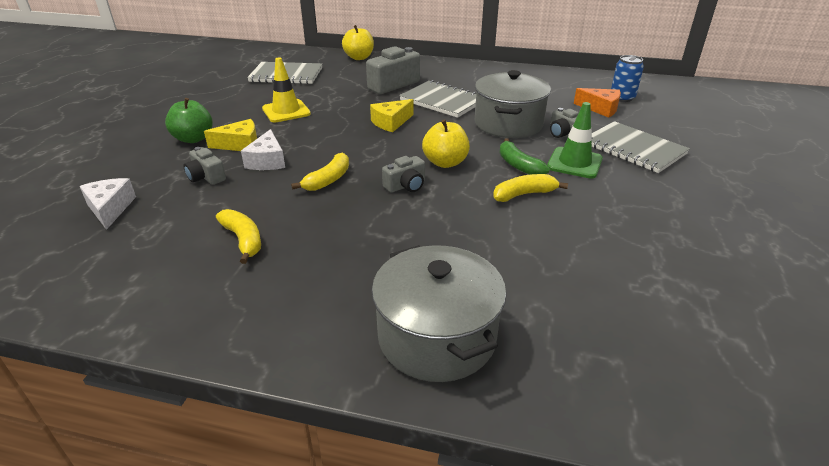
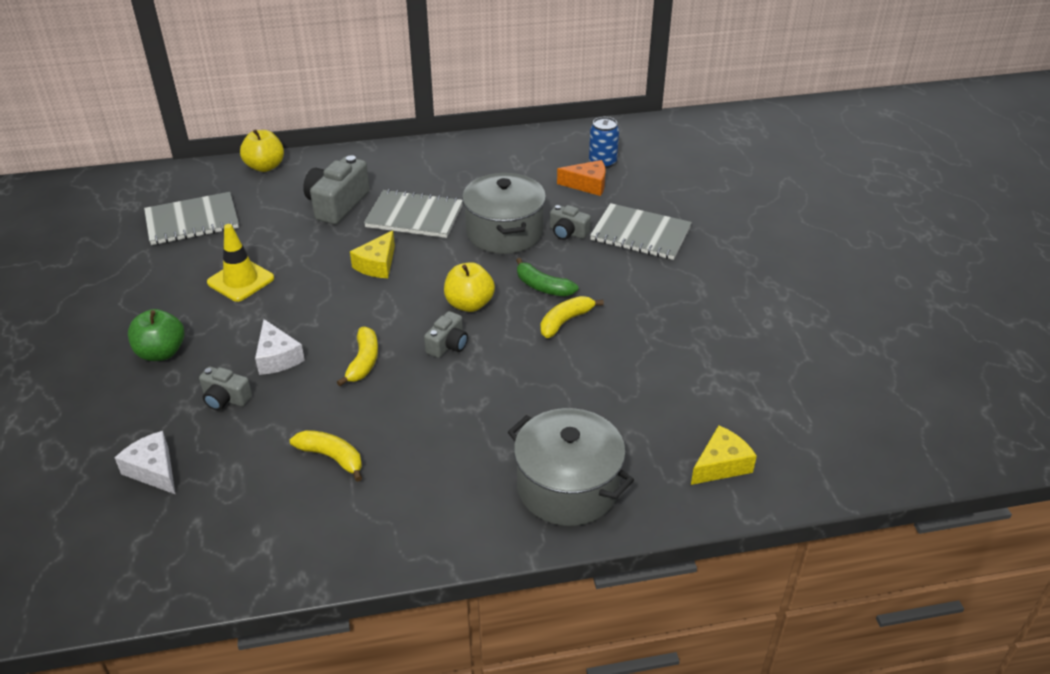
camera: 25 degrees left, 5 degrees up
(240, 144) = (226, 344): yellow cheese -> yellow cheese (721, 465)
(574, 163) = (594, 268): green traffic cone -> none

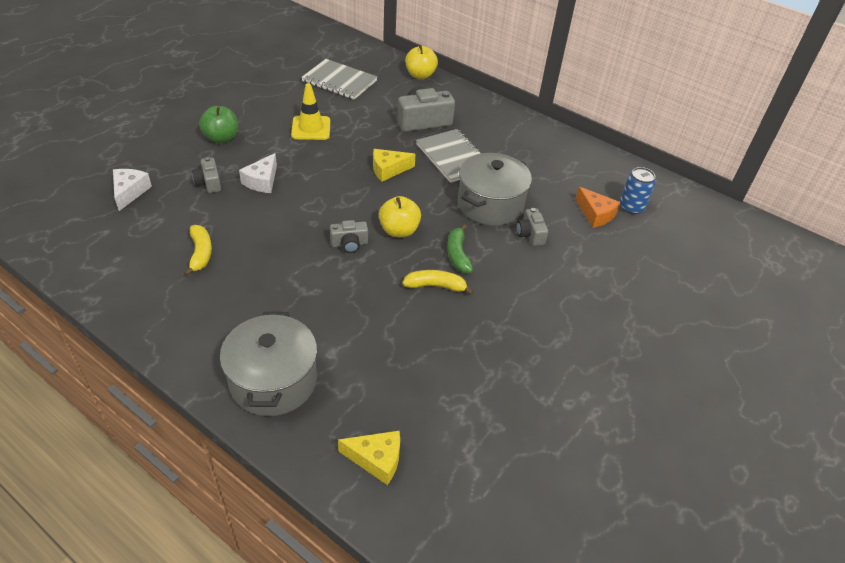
camera: 45 degrees right, 5 degrees up
(363, 362) = (294, 217): yellow banana -> none
(640, 234) = (578, 272): grey notebook -> none

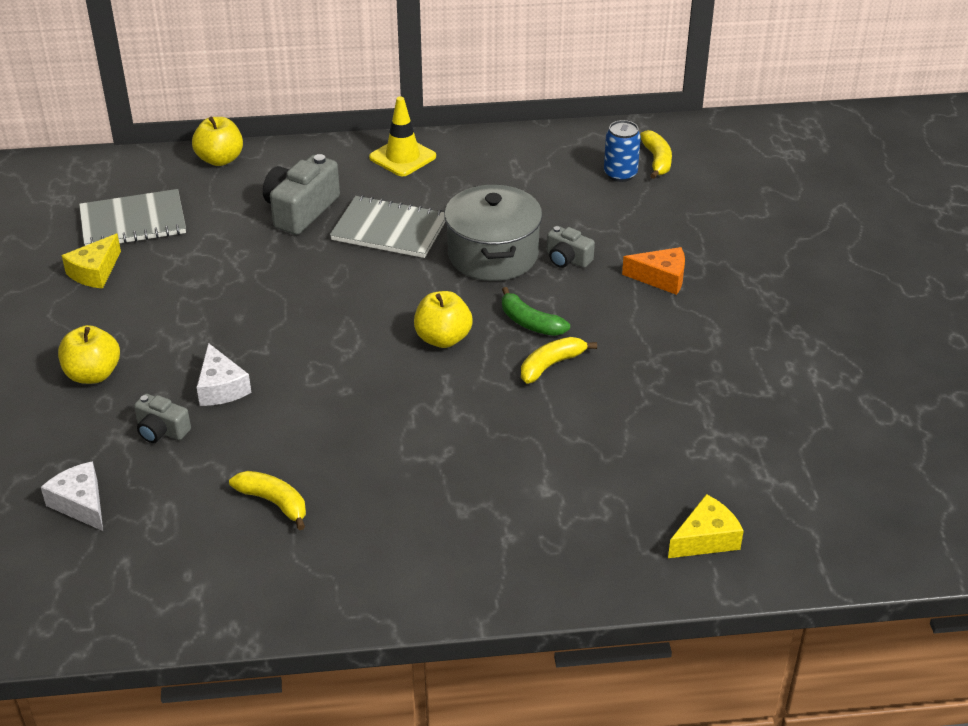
camera: 40 degrees left, 5 degrees down
(221, 138) = (93, 374): green apple -> yellow apple
(273, 381) = (530, 552): grey pot -> none
(311, 128) = (185, 296): yellow traffic cone -> yellow traffic cone (402, 157)
(349, 244) = (413, 384): grey camera -> none
(388, 170) = (341, 286): yellow cheese -> yellow cheese (95, 272)
(595, 214) = (598, 201): orange cheese -> orange cheese (661, 278)
(667, 214) = (657, 160): none -> yellow banana

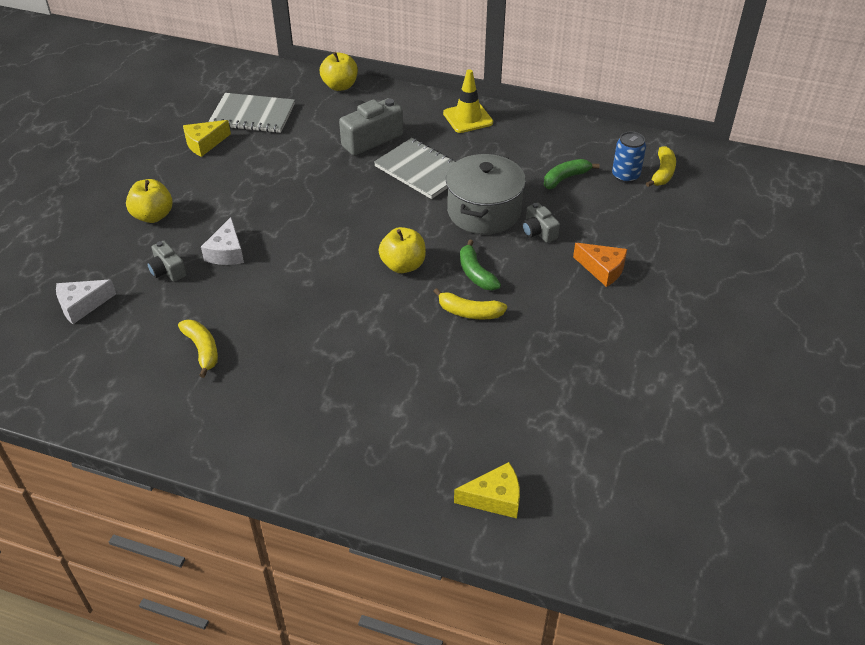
camera: 25 degrees right, 5 degrees up
(80, 504) = (82, 305): white cheese -> white cheese turned 105 degrees counterclockwise
(551, 365) = (469, 312): yellow banana -> yellow banana turned 150 degrees counterclockwise
(558, 194) = (565, 178): none -> green banana

